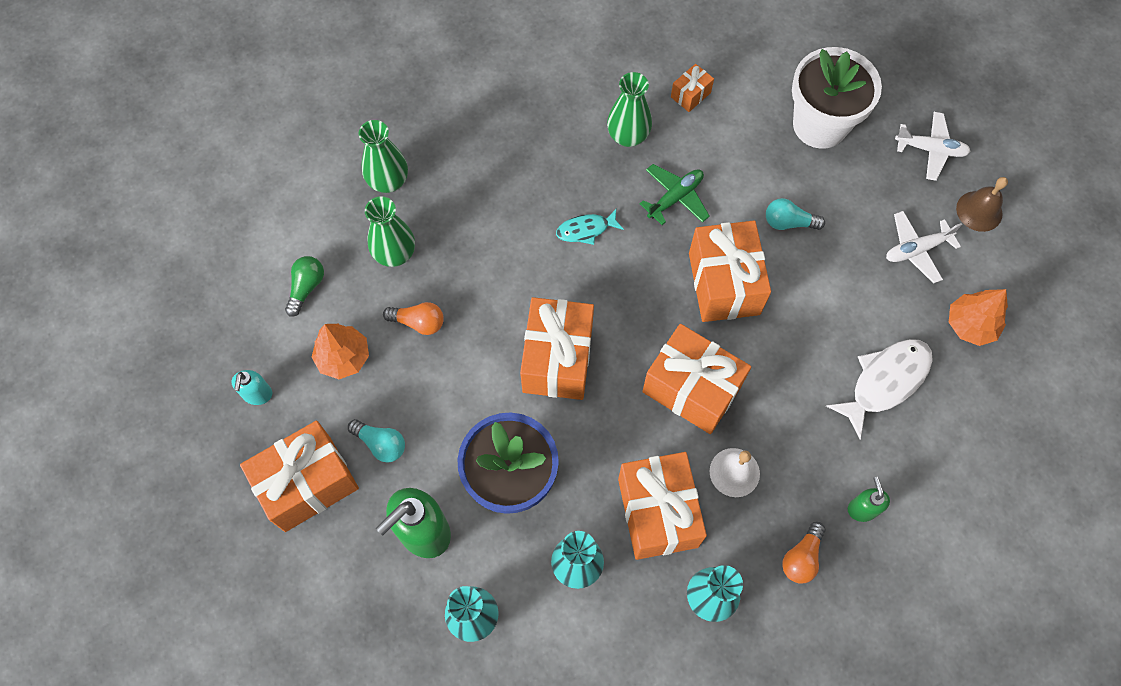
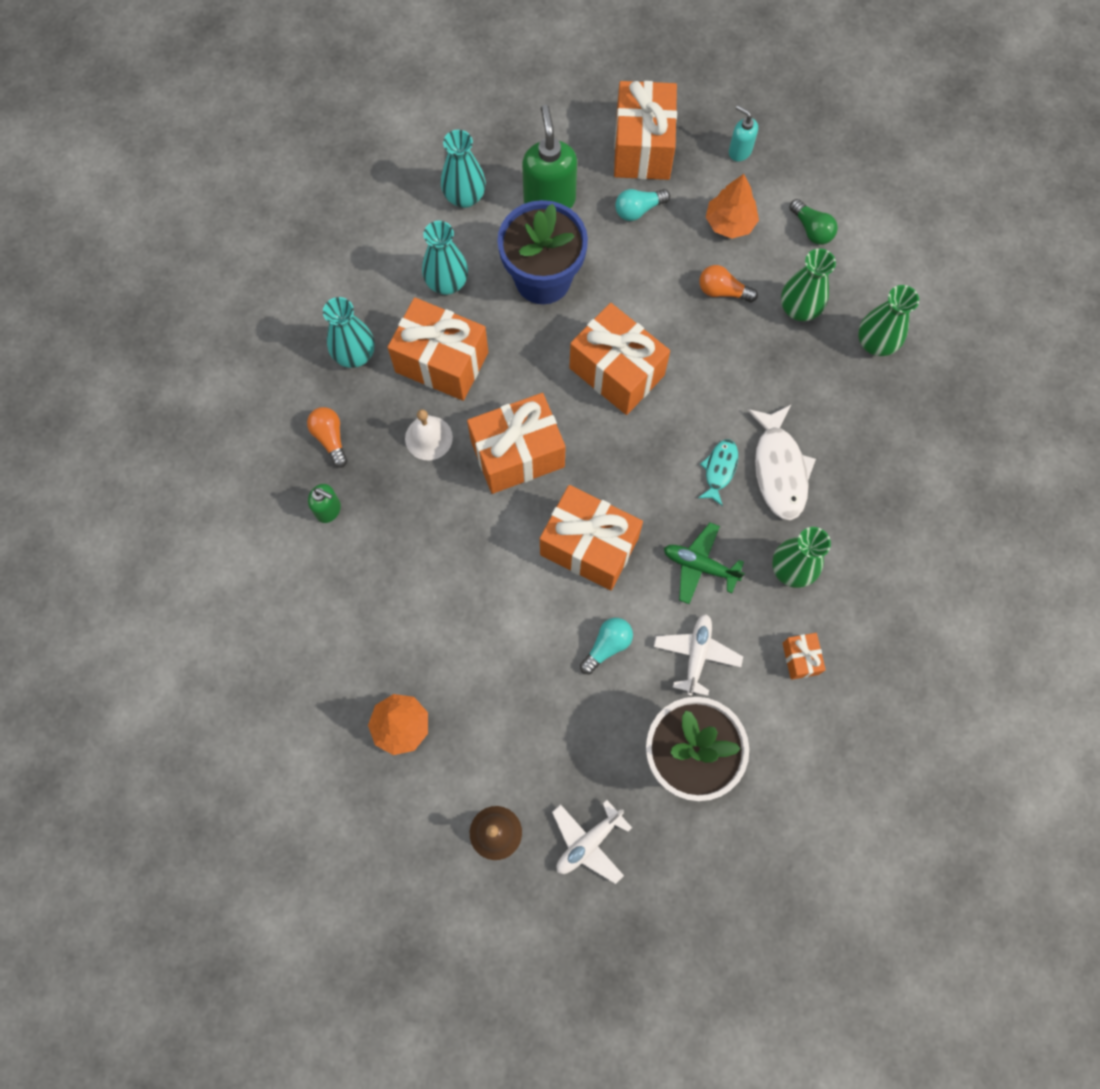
camera: 125 degrees right, 5 degrees up
(418, 322) = (722, 291): orange light bulb -> orange light bulb turned 60 degrees clockwise
(675, 198) = (699, 565): green plane -> green plane turned 120 degrees clockwise
(885, 382) = (409, 610): white fish -> white fish (779, 469)
(916, 250) = (501, 739): white plane -> white plane (696, 655)

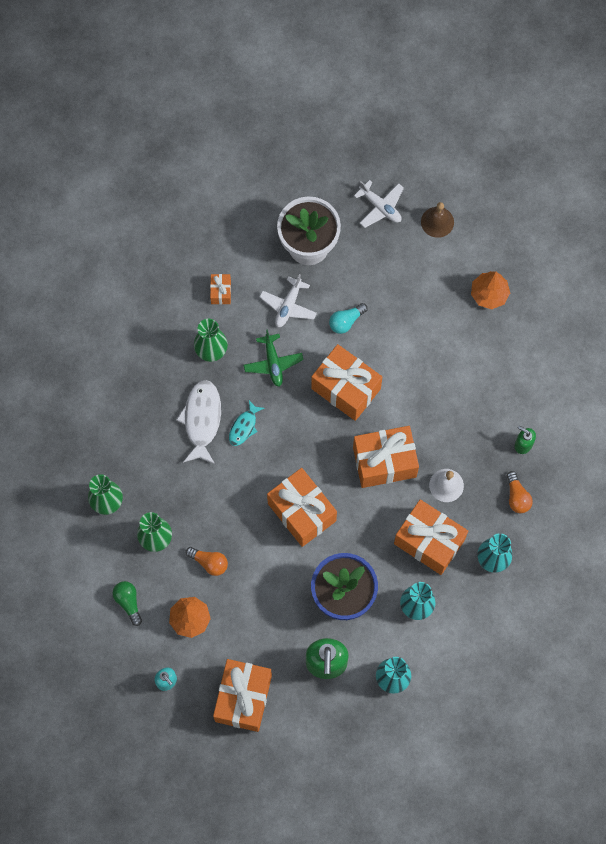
camera: 170 degrees left, 0 degrees up
(588, 842) = (380, 207): white plane -> white plane turned 75 degrees clockwise
(638, 210) = (258, 643): turquoise light bulb -> none
(699, 565) = (273, 363): green plane -> green plane turned 45 degrees clockwise

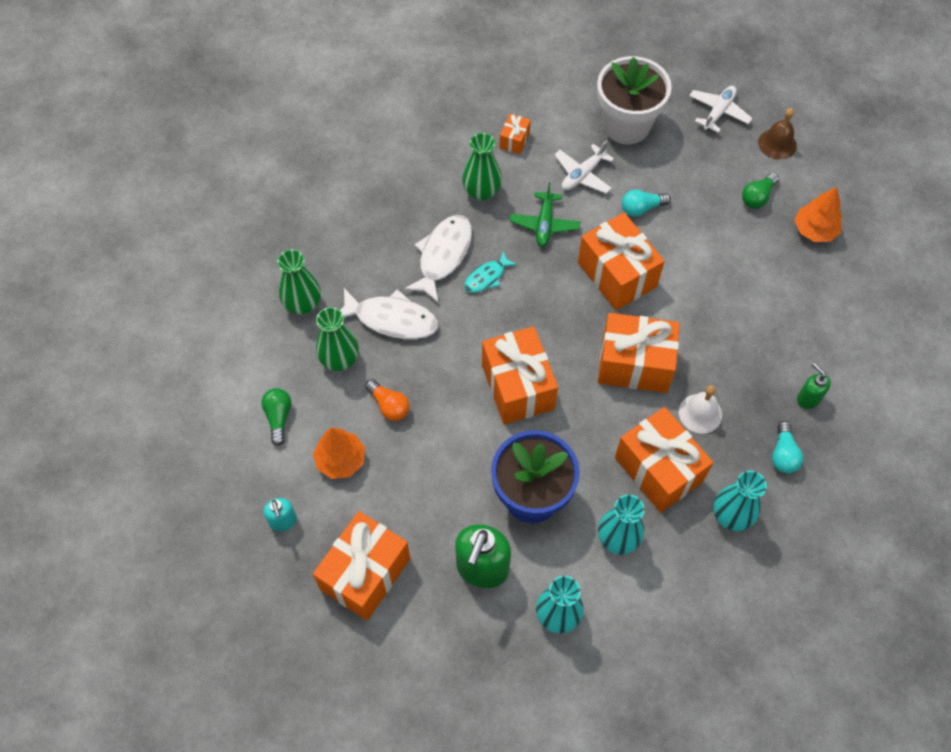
camera: 20 degrees right, 10 degrees down
(182, 490) = (391, 319): none -> white fish
(380, 207) = (718, 112): white plane -> white plane turned 120 degrees counterclockwise
(435, 278) = (757, 197): none -> green light bulb
(517, 497) = (783, 454): orange light bulb -> turquoise light bulb

